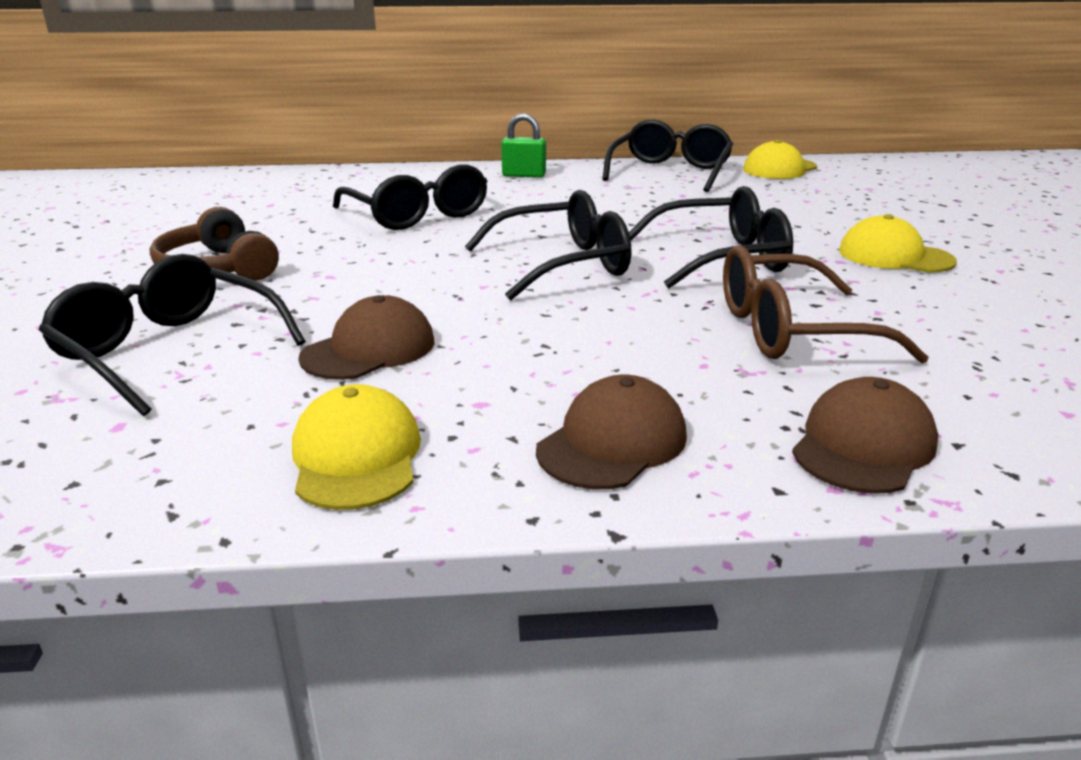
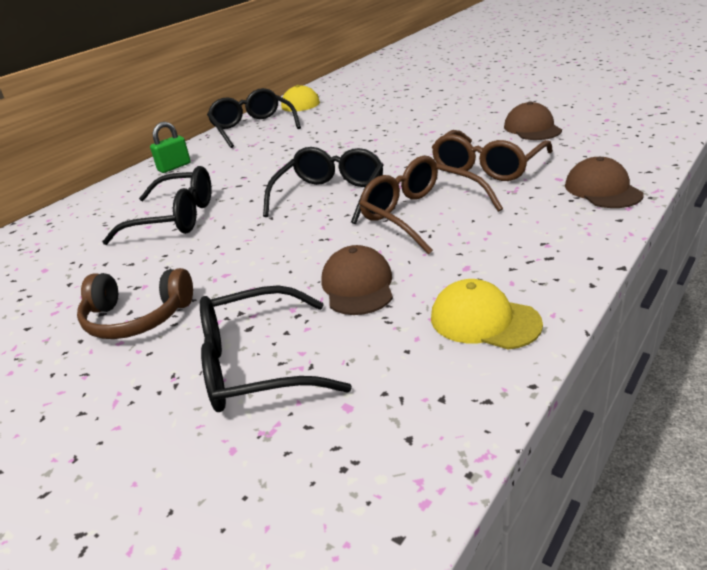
camera: 45 degrees left, 5 degrees up
(584, 331) = (421, 215): none -> brown glasses
(612, 442) = (544, 243): brown cap -> brown cap (532, 128)
(720, 258) = (387, 155): black glasses -> none
(894, 256) = (445, 119): yellow cap -> none

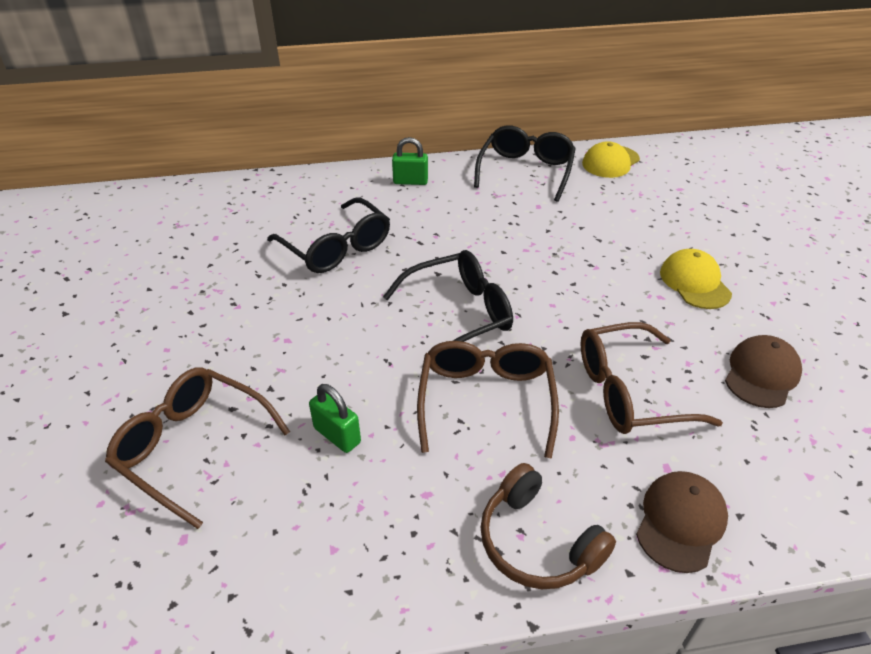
camera: 40 degrees right, 10 degrees up
(137, 317) = (199, 335): brown headphones -> brown headphones (537, 541)
(257, 365) = (193, 447): black glasses -> brown glasses
(358, 285) = (337, 435): brown cap -> green padlock
(484, 320) = (354, 560): yellow cap -> yellow cap (694, 282)

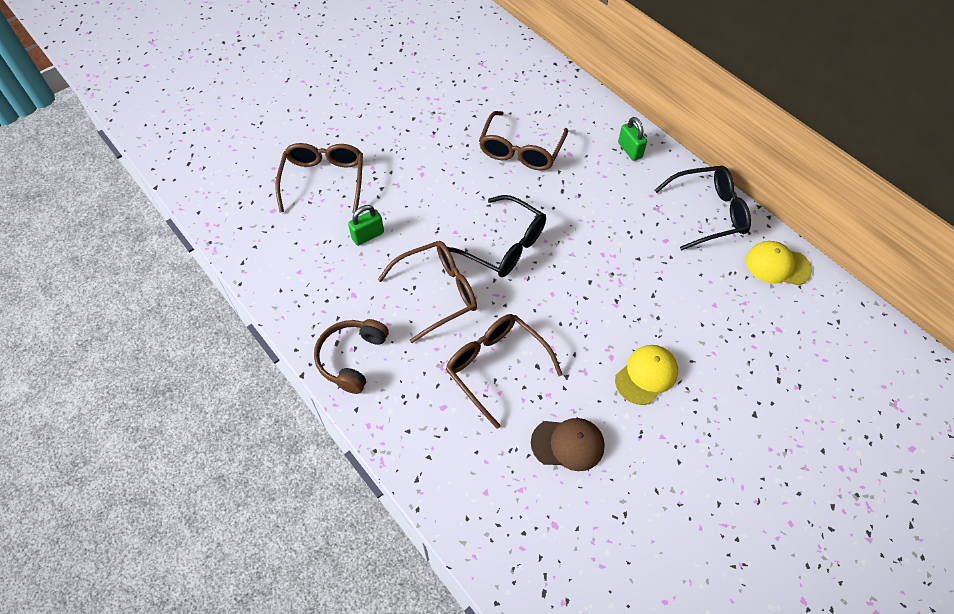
camera: 60 degrees right, 15 degrees up
(336, 247) = (521, 150): black glasses -> brown glasses
(337, 435) = (368, 235): green padlock -> green padlock turned 45 degrees clockwise
(680, 522) = (405, 425): brown cap -> none

